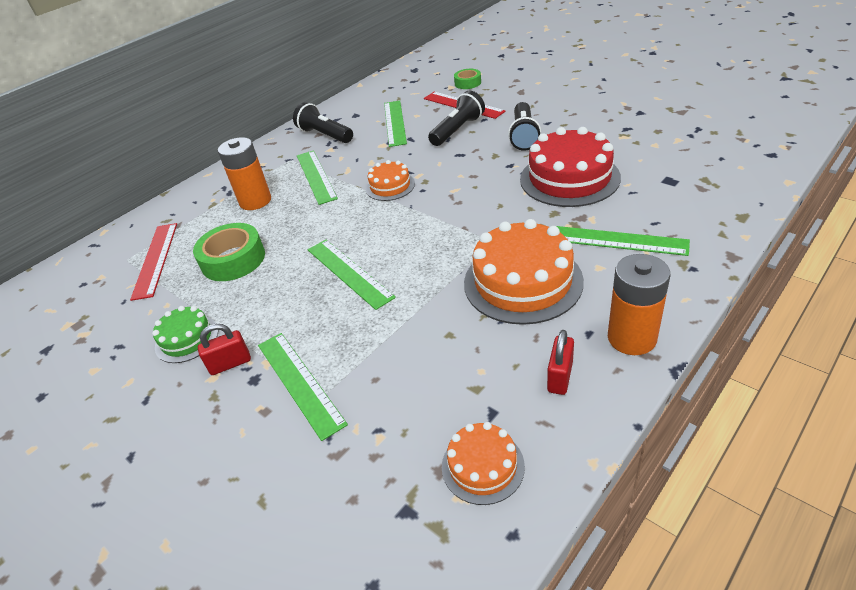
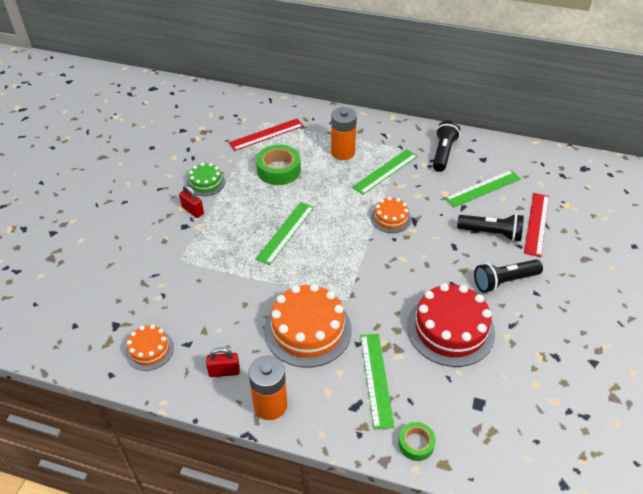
camera: 60 degrees right, 5 degrees up
(299, 383) = (187, 247): green ruler -> none
(467, 83) = (580, 214): green tape -> green tape (416, 444)

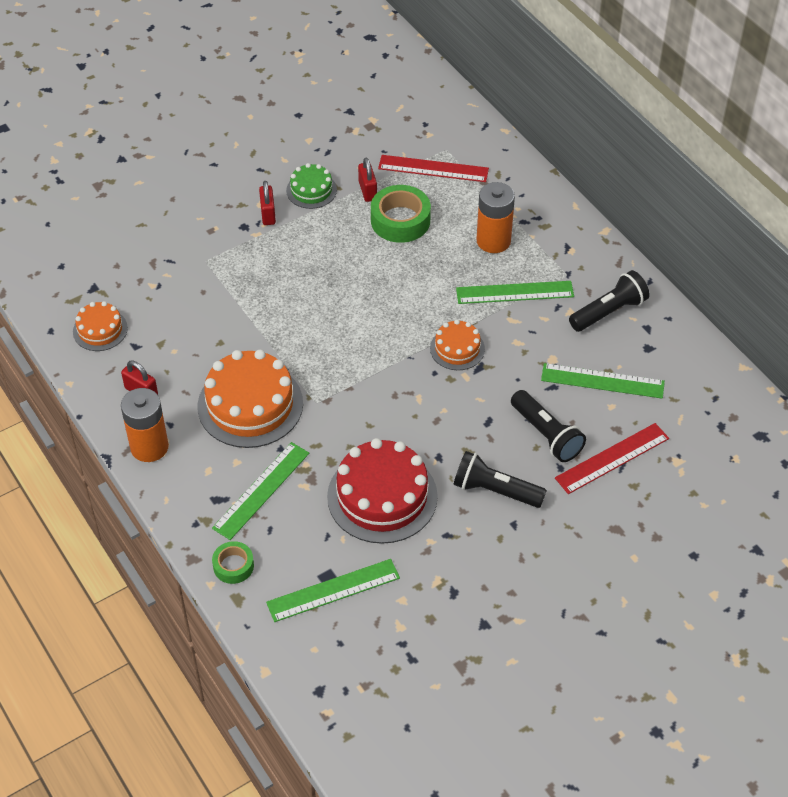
camera: 40 degrees right, 5 degrees up
(241, 165) = (367, 191): none -> red padlock
(285, 232) = (333, 295): green ruler -> green ruler (333, 590)

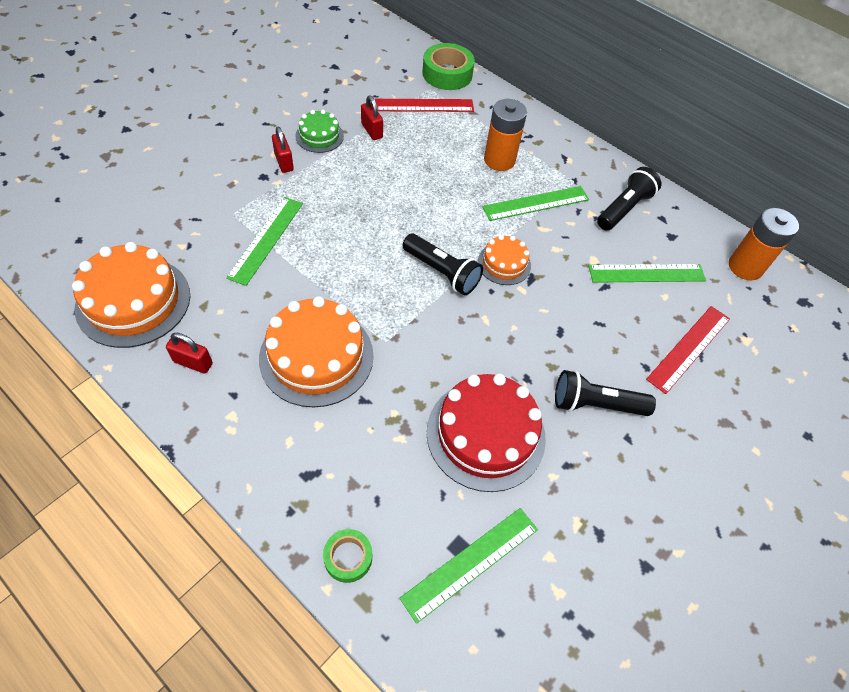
camera: 20 degrees left, 5 degrees up
(100, 330) = (133, 301): orange cake -> orange cake, size x1.87
(149, 447) = (215, 426): orange battery -> orange battery (745, 267)
(261, 490) = (355, 454): green ruler -> green ruler (266, 239)
(400, 220) = (410, 153): green tape -> green tape (447, 74)
(546, 434) = (619, 335): black flashlight -> black flashlight (442, 272)

